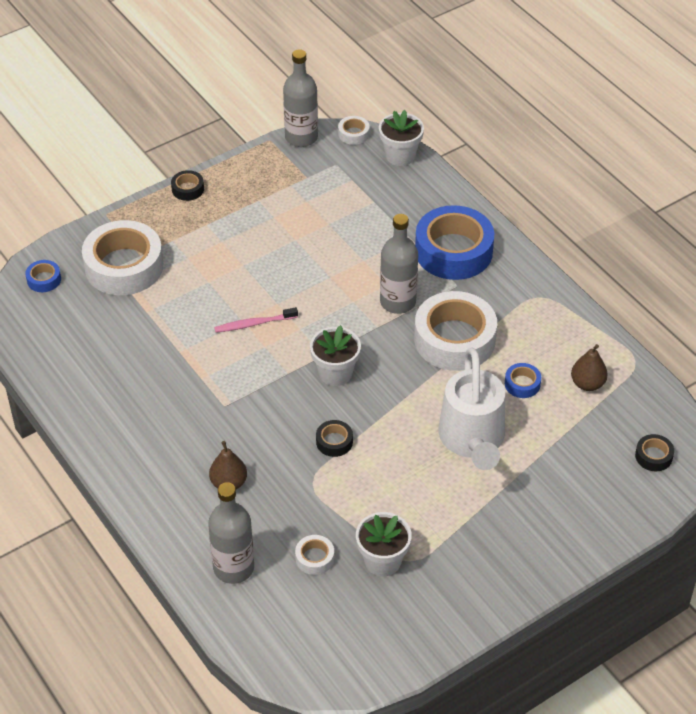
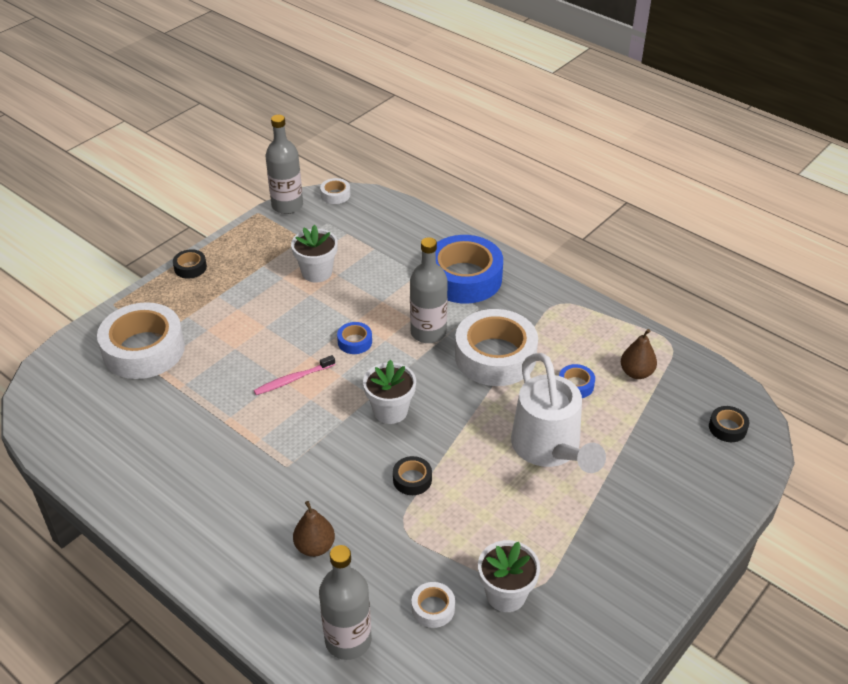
camera: 15 degrees left, 5 degrees down
(44, 279) = (61, 378): blue tape -> blue tape (355, 342)
(400, 155) = (385, 206): white flower pot -> white flower pot (317, 272)

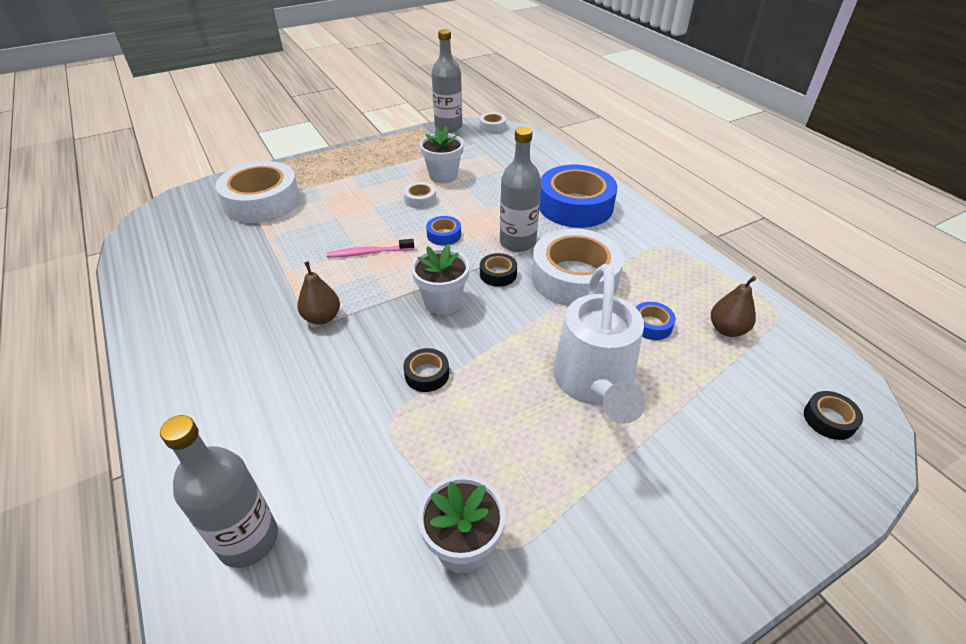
camera: 20 degrees right, 0 degrees up
(190, 268) = (342, 153): black tape -> black tape (498, 274)
(315, 547) = (285, 415): brown pear -> brown pear (322, 318)
(433, 608) = (367, 533): white tape -> white tape (420, 199)

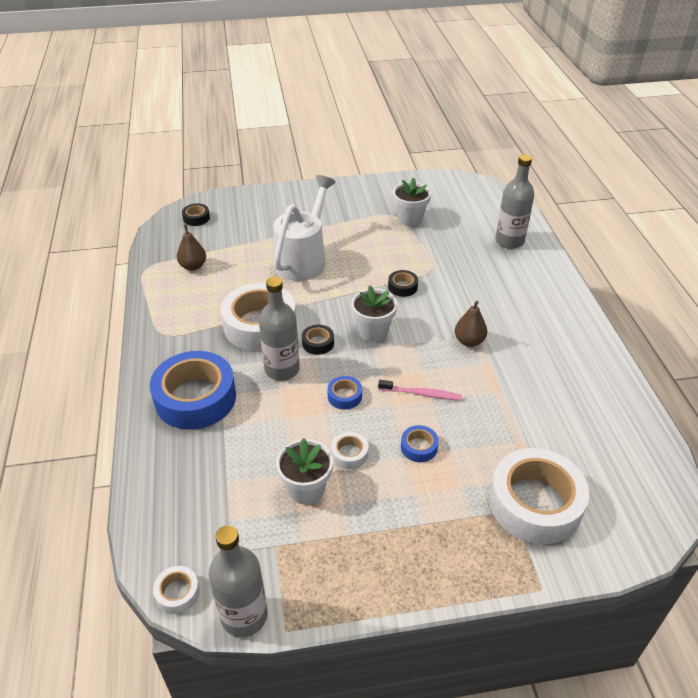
camera: 160 degrees left, 0 degrees up
(651, 325) = (238, 280): blue tape -> blue tape (419, 447)

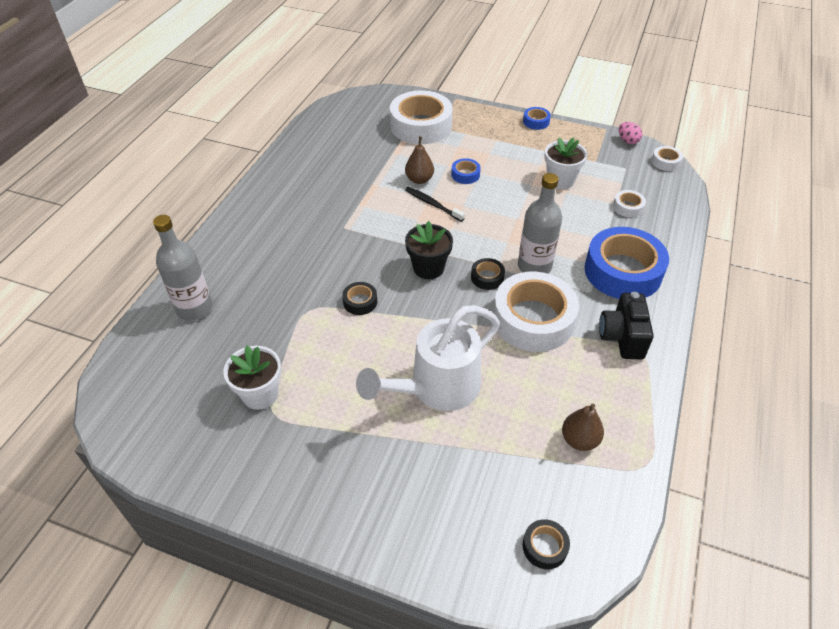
camera: 150 degrees left, 5 degrees up
(180, 338) = (622, 337): none -> black camera
(244, 616) = (627, 141): grey bottle -> pink egg
(344, 396) = (494, 225): blue tape -> blue tape (536, 122)
(349, 454) = (517, 188): white tape -> white tape (628, 207)
(373, 331) = (428, 268): white flower pot -> black flower pot
(421, 394) = (433, 204): pink toothbrush -> black toothbrush
(469, 341) = (355, 226): brown pear -> brown pear (419, 179)

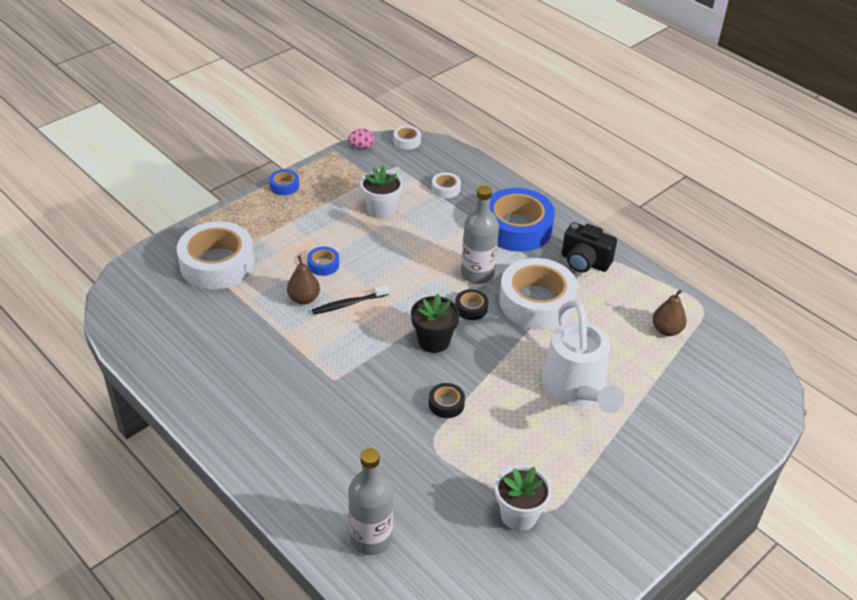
camera: 65 degrees left, 5 degrees down
(544, 547) = (745, 389): black tape -> none

